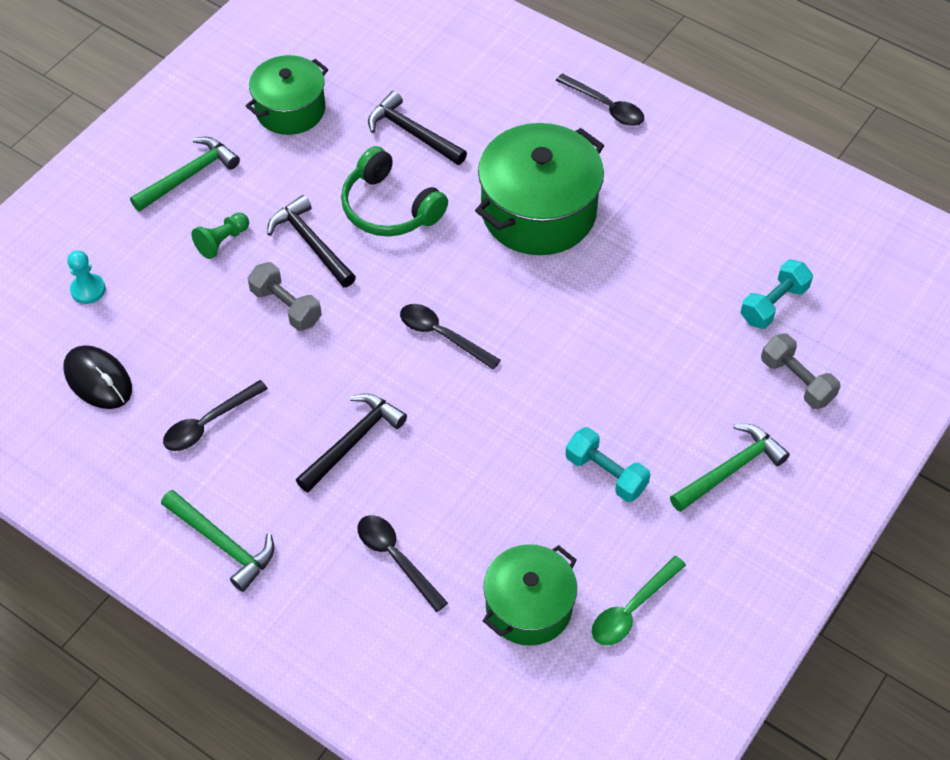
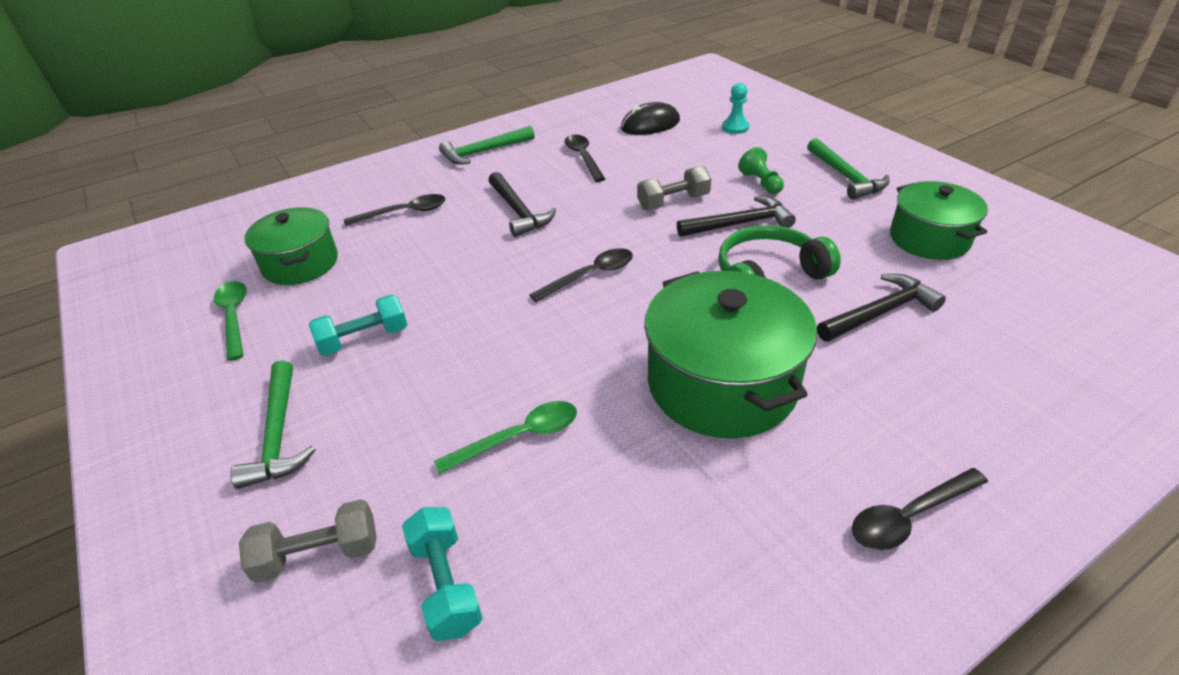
camera: 115 degrees right, 15 degrees down
(650, 313) = (519, 437): none -> green spoon

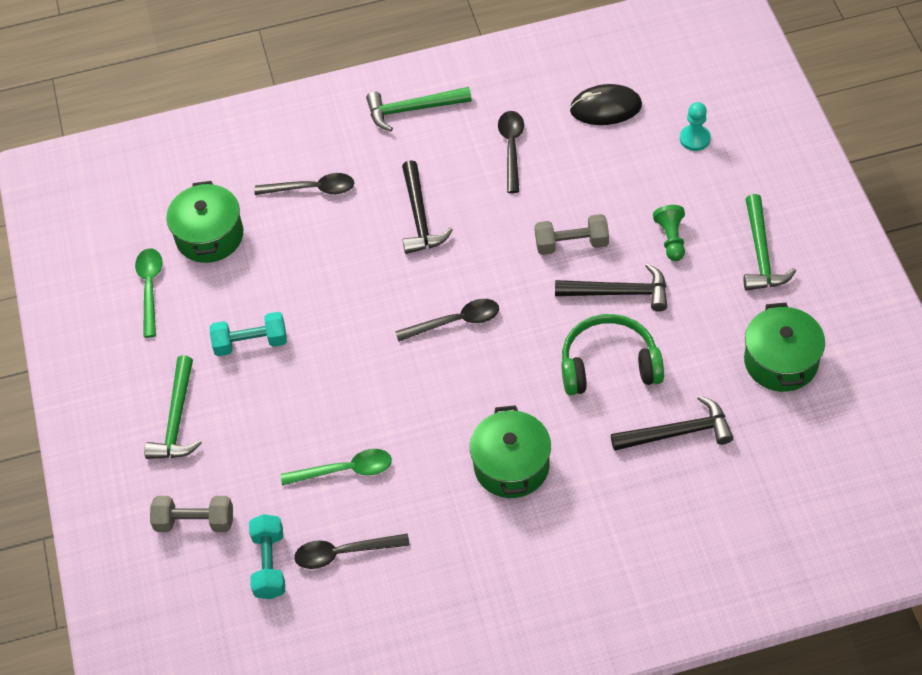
camera: 20 degrees right, 15 degrees up
(722, 384) = (511, 466): green pot -> green pot, size x0.64
(909, 516) = (580, 604): black spoon -> black spoon (343, 553)

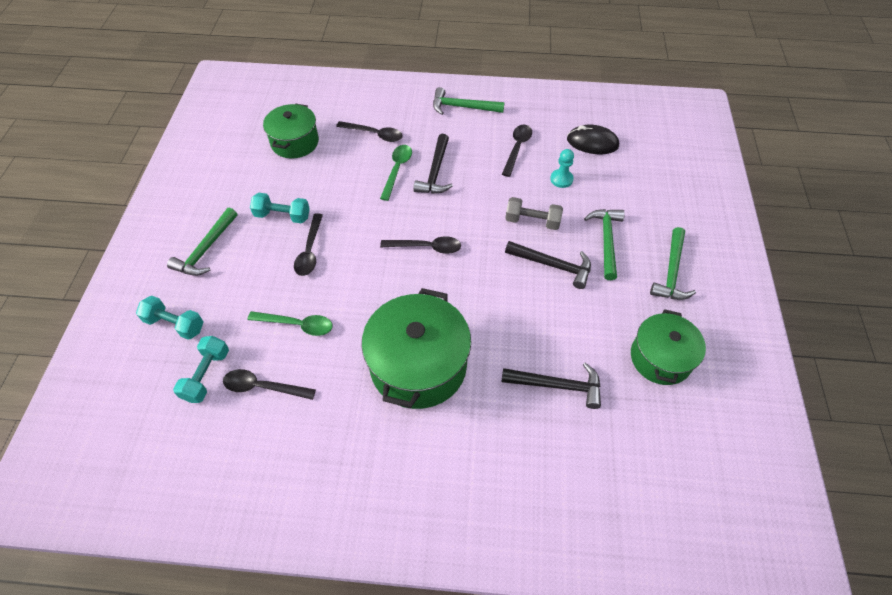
camera: 15 degrees right, 0 degrees up
(150, 288) = (240, 162): green spoon -> green spoon (397, 170)
(195, 521) = (175, 324): grey dumbbell -> turquoise dumbbell
(311, 376) = (310, 251): none -> black spoon
(511, 466) = (418, 365): green pot -> green pot, size x1.57
(609, 365) = (524, 315): green headphones -> none
(671, 239) = (606, 240): green pawn -> green hammer
(695, 139) = (648, 180): turquoise pawn -> turquoise pawn (561, 179)

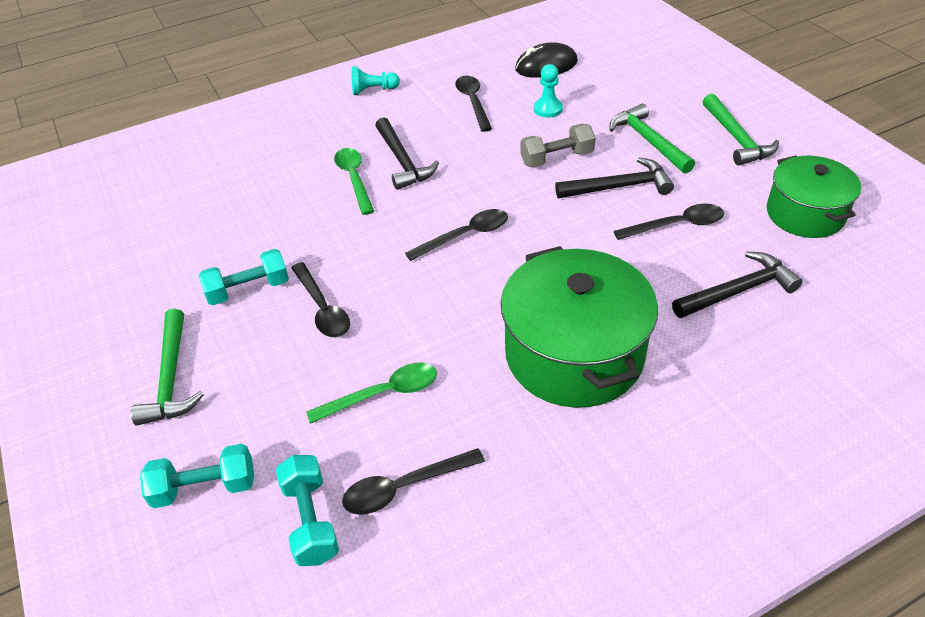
camera: 30 degrees left, 10 degrees down
(295, 142) = (191, 207): green pot -> none
(374, 134) = (291, 157): black spoon -> black spoon (676, 225)
(462, 107) = (373, 90): green hammer -> turquoise pawn

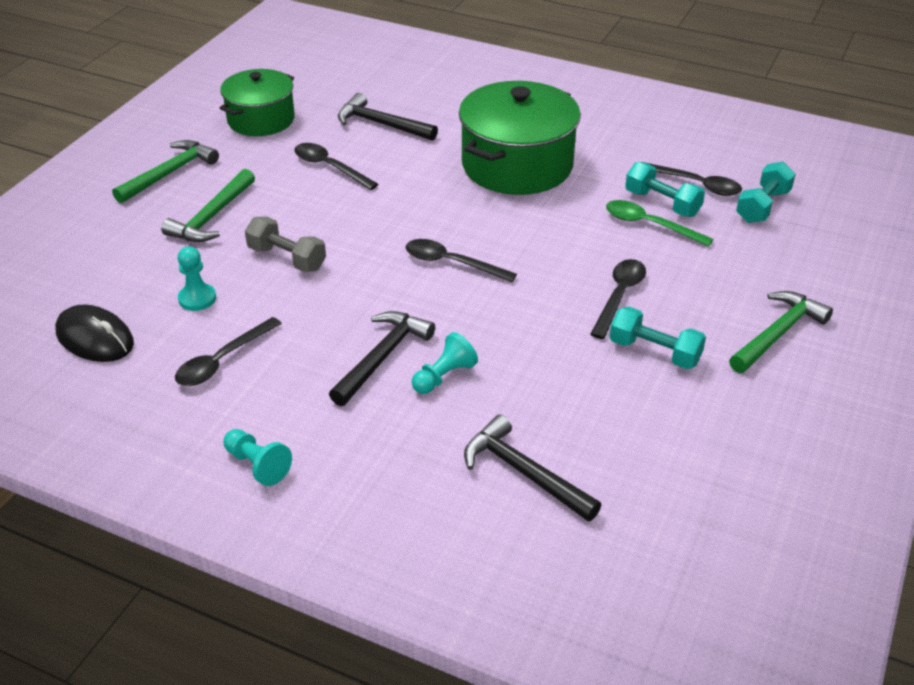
camera: 130 degrees left, 5 degrees down
(205, 487) = (810, 258): turquoise dumbbell -> turquoise dumbbell (662, 203)
(354, 179) = (444, 376): green spoon -> turquoise pawn
(619, 187) = (302, 209): black hammer -> black hammer (524, 472)

